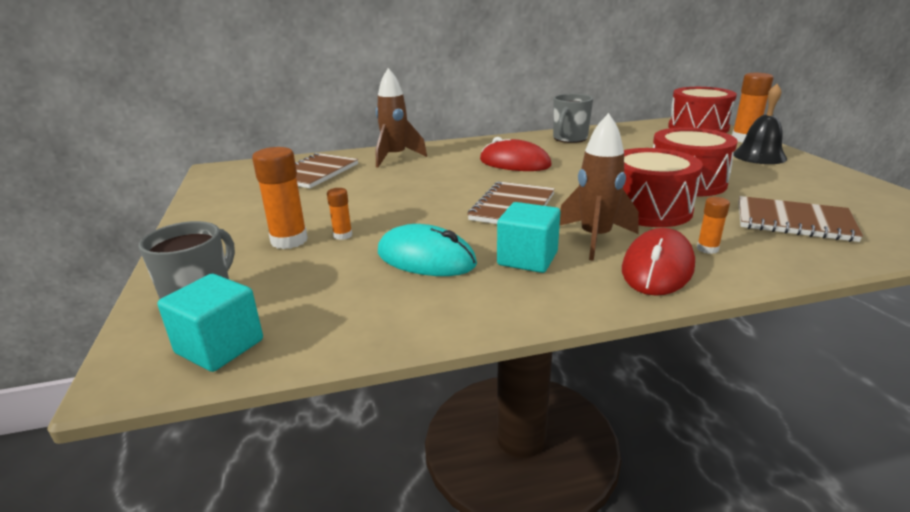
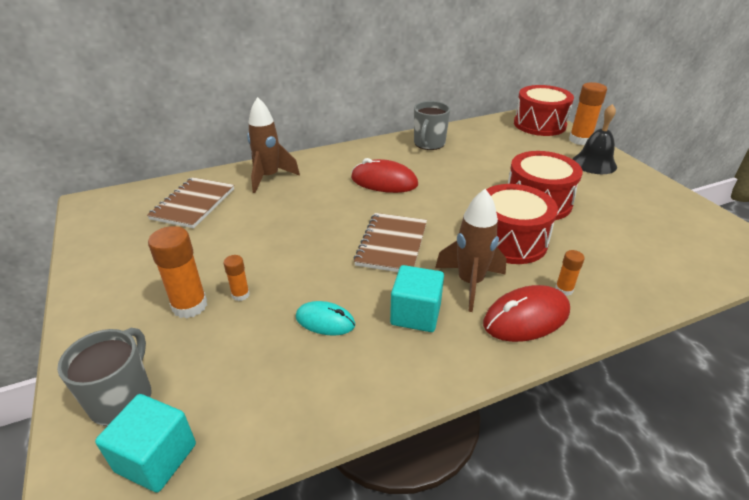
camera: 10 degrees left, 10 degrees up
(426, 258) = (325, 321): turquoise mouse -> turquoise mouse, size x0.64
(657, 268) = (526, 317): red mouse -> red mouse turned 45 degrees clockwise
(793, 221) = (628, 249): brown notebook -> none

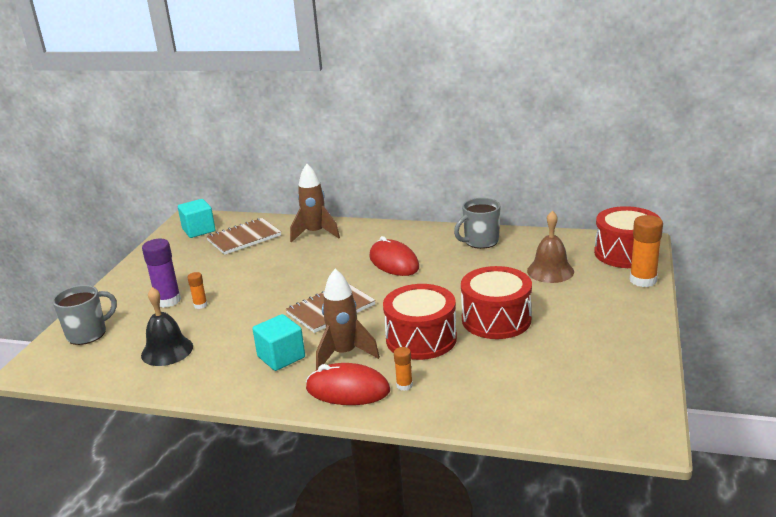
camera: 40 degrees right, 10 degrees down
(156, 458) = (73, 365): turquoise cube -> turquoise cube (199, 230)
(189, 306) = (168, 301): orange glue stick -> purple glue stick
(325, 321) = (225, 338): turquoise mouse -> none
(513, 151) = (550, 271): none -> brown bell
(594, 163) = (615, 306): black bell -> black bell (167, 350)

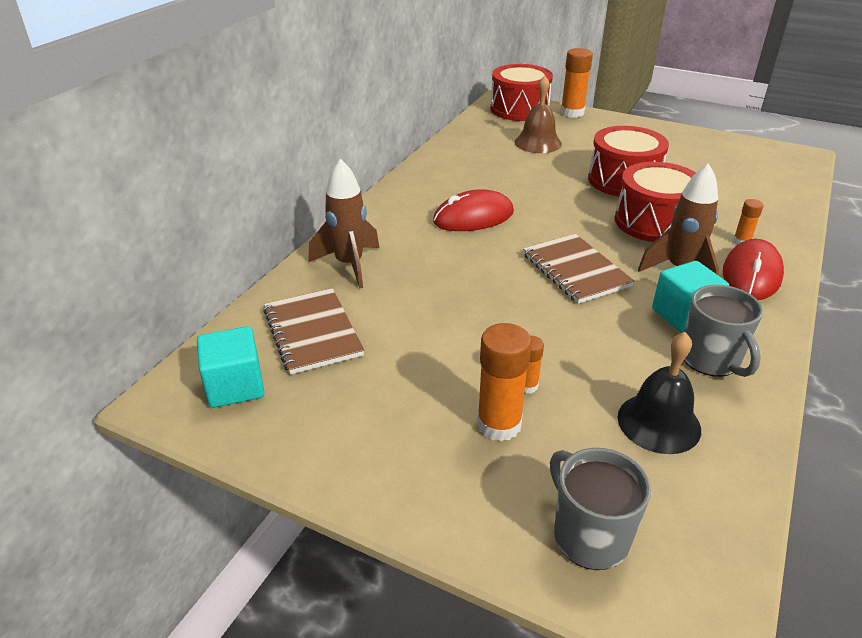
camera: 80 degrees left, 10 degrees up
(168, 301) = (499, 424): purple glue stick -> orange glue stick
(480, 242) = (453, 163): grey mug -> grey mug (711, 360)

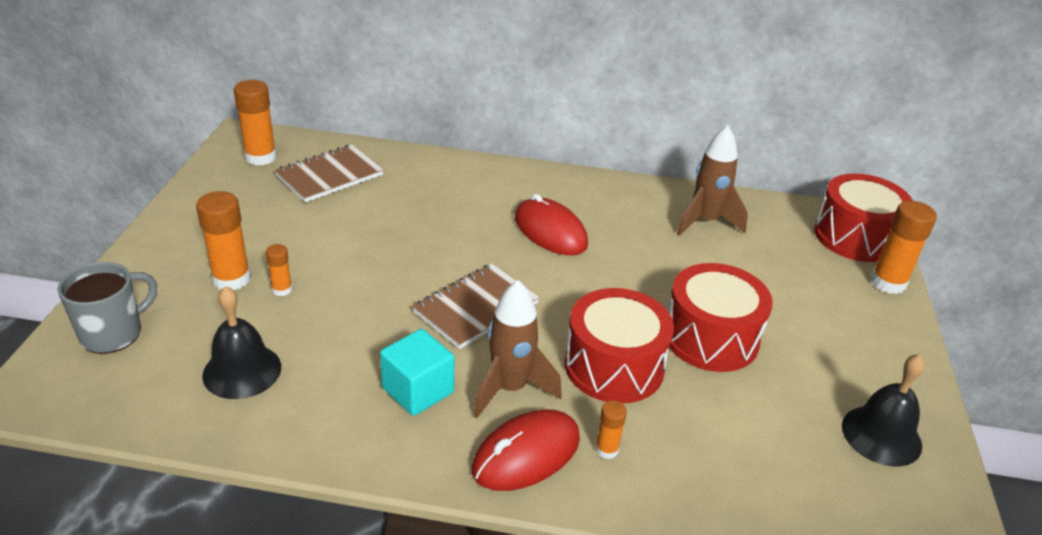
camera: 70 degrees right, 0 degrees up
(235, 386) = (260, 157): turquoise cube -> orange glue stick
(349, 265) = (431, 175): brown rocket -> brown rocket (705, 222)
(538, 143) = (765, 260): brown bell -> none
(711, 360) = (342, 410): grey mug -> none
(716, 151) = (881, 435): none -> black bell
(751, 274) = (526, 454): red mouse -> red mouse turned 45 degrees counterclockwise

